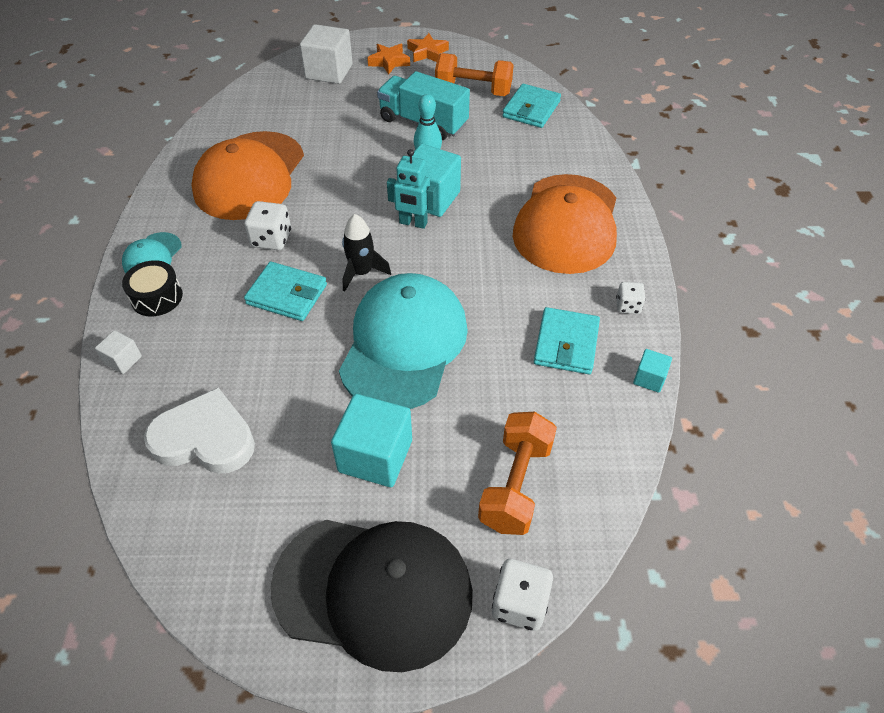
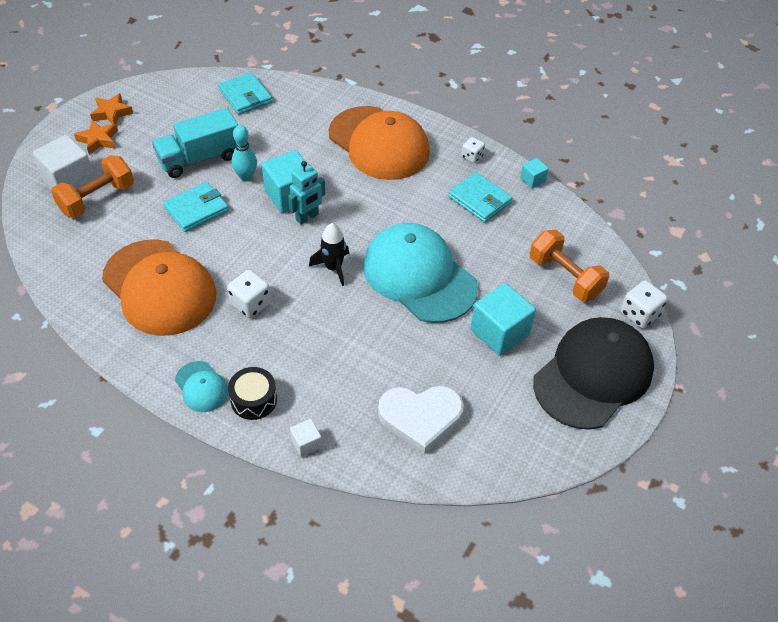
camera: 60 degrees left, 0 degrees up
(205, 438) = (420, 418): white heart -> white heart turned 135 degrees counterclockwise
(287, 294) = (319, 319): turquoise wallet -> turquoise wallet (196, 209)
(473, 91) = (190, 113): orange dumbbell -> orange dumbbell (97, 199)

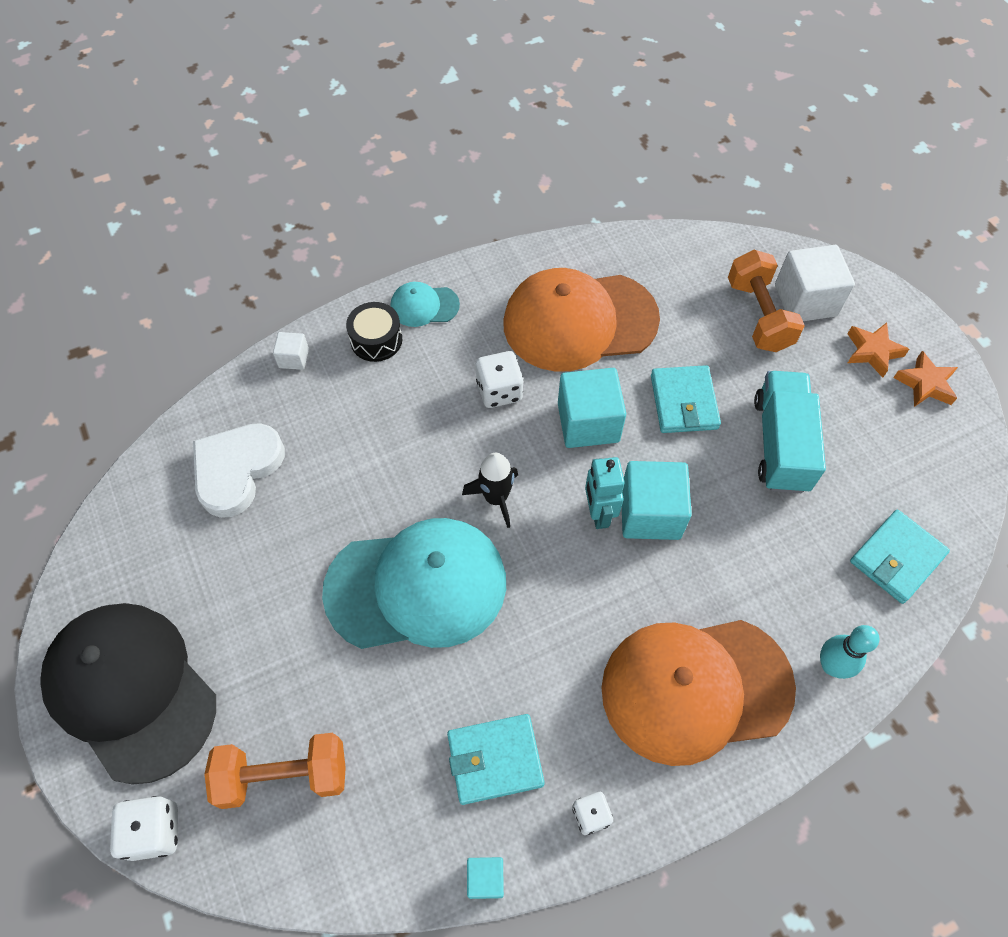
camera: 125 degrees right, 10 degrees up
(245, 96) = (896, 558): turquoise wallet -> turquoise wallet turned 45 degrees counterclockwise
(246, 177) = (715, 480): turquoise bowling pin -> turquoise bowling pin (831, 665)
(499, 332) = (270, 624): turquoise cube -> turquoise cube (588, 422)
(593, 375) = (131, 690): black cap -> black cap turned 150 degrees clockwise

